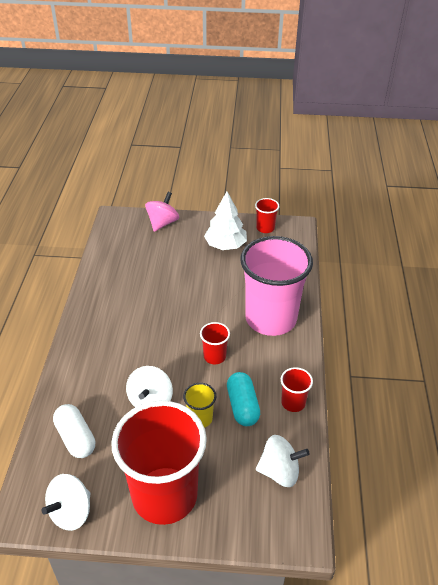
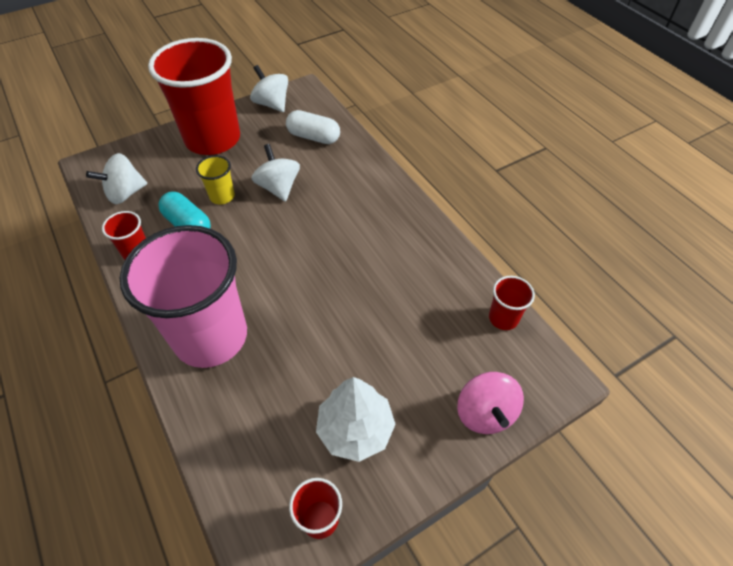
camera: 145 degrees right, 10 degrees up
(71, 512) = (272, 104): white spinning top -> white spinning top turned 45 degrees counterclockwise
(214, 356) = (248, 255): red cup -> red cup (503, 318)

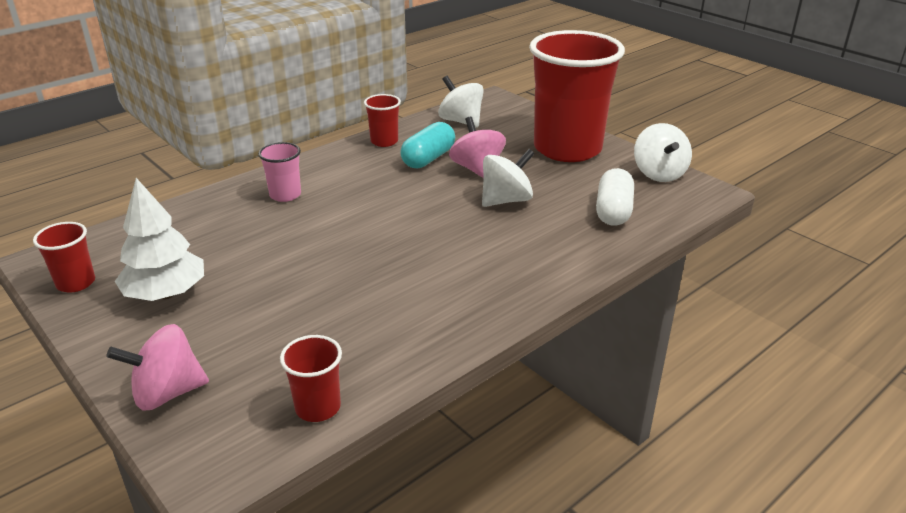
camera: 80 degrees right, 20 degrees down
(211, 337) = (285, 195): pink cup -> pink cup, size x0.42
(222, 196) = (477, 169): yellow cup -> pink spinning top
(272, 104) = (659, 174): white spinning top -> white spinning top turned 135 degrees clockwise

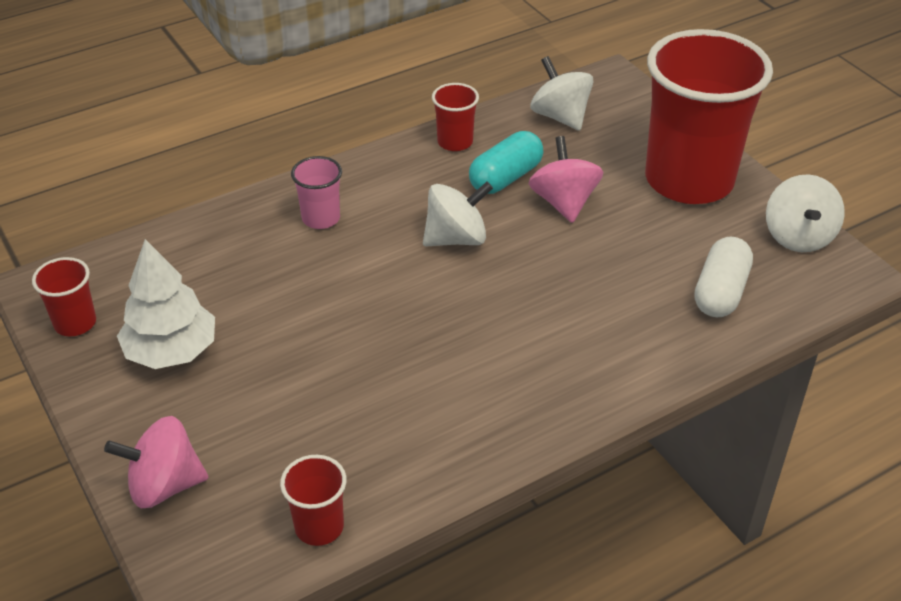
camera: 10 degrees right, 10 degrees up
(506, 200) = (589, 258): white spinning top -> white spinning top (456, 238)

